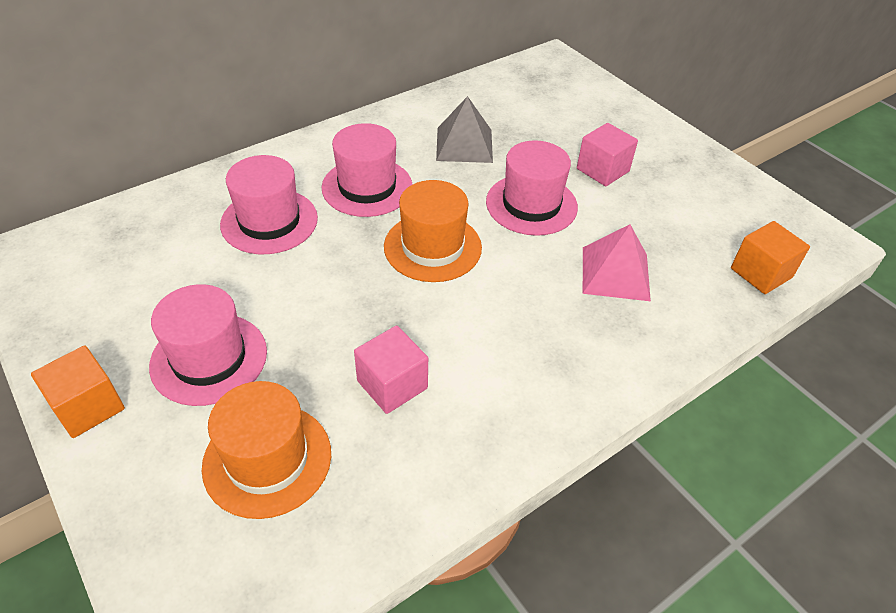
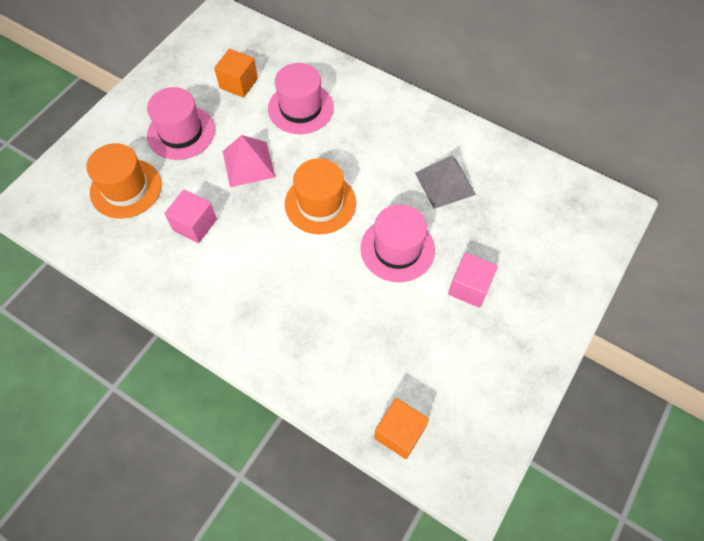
camera: 70 degrees right, 15 degrees up
(88, 407) = (133, 100): orange cube -> orange cube (238, 83)
(367, 187) = (361, 144): pink hat -> none
(615, 273) = (348, 324): pink pyramid -> pink pyramid (248, 164)

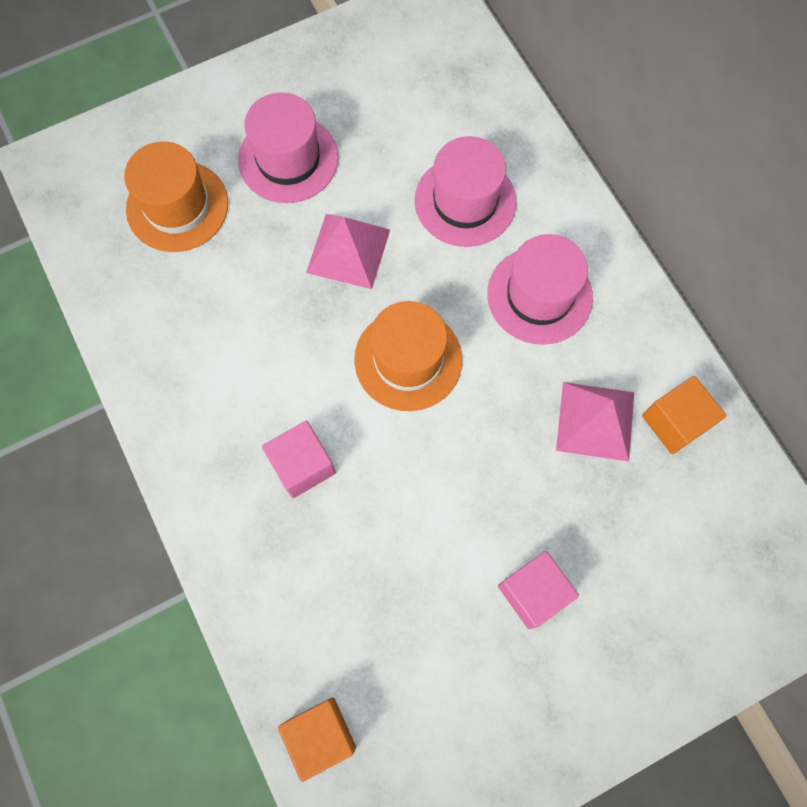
camera: 30 degrees right, 10 degrees up
(195, 225) = (232, 304): pink cube -> pink cube (302, 465)
(238, 83) = (404, 121): orange cube -> orange cube (674, 422)
(397, 249) = (470, 482): pink hat -> pink hat (539, 295)
(445, 183) = (595, 421): grey pyramid -> pink pyramid

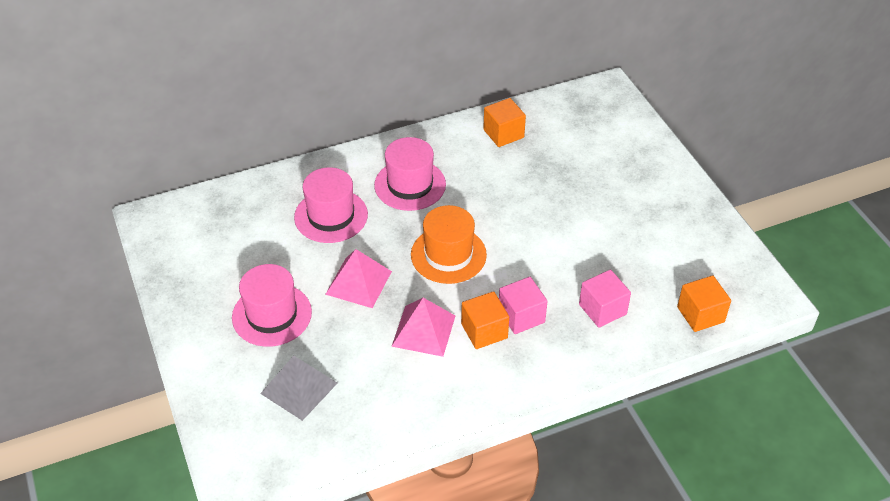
camera: 85 degrees left, 25 degrees down
(177, 206) = (299, 388): orange hat -> grey pyramid
(274, 417) = (484, 331): none -> orange cube
(533, 592) = (608, 207): pink cube -> pink cube (602, 309)
(595, 421) = (500, 168): pink pyramid -> pink pyramid (423, 330)

